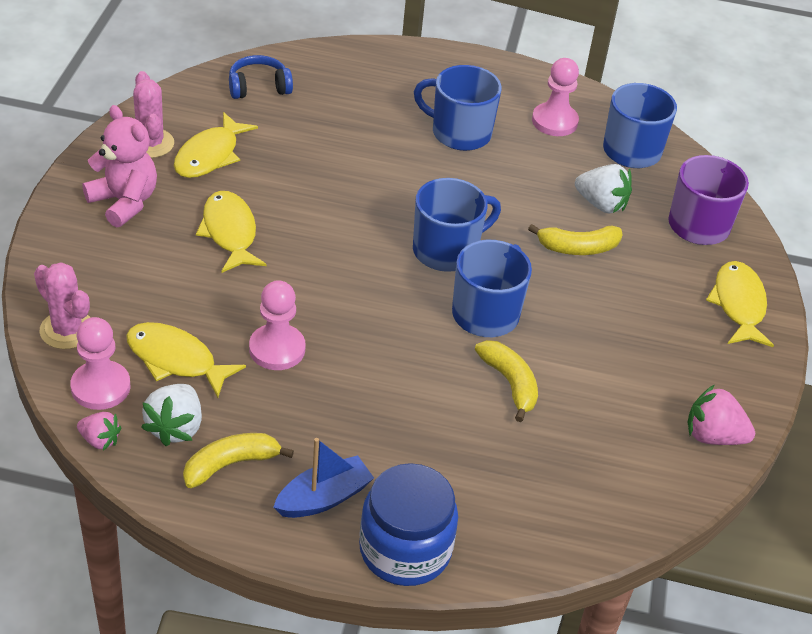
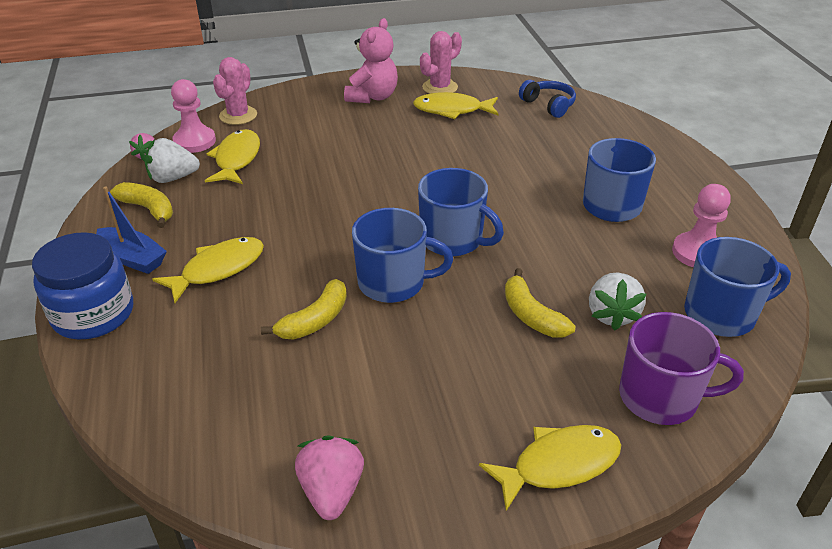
camera: 70 degrees right, 5 degrees down
(229, 232) = (379, 141): yellow fish -> yellow fish (218, 269)
(277, 349) = (275, 194): pink pawn -> none

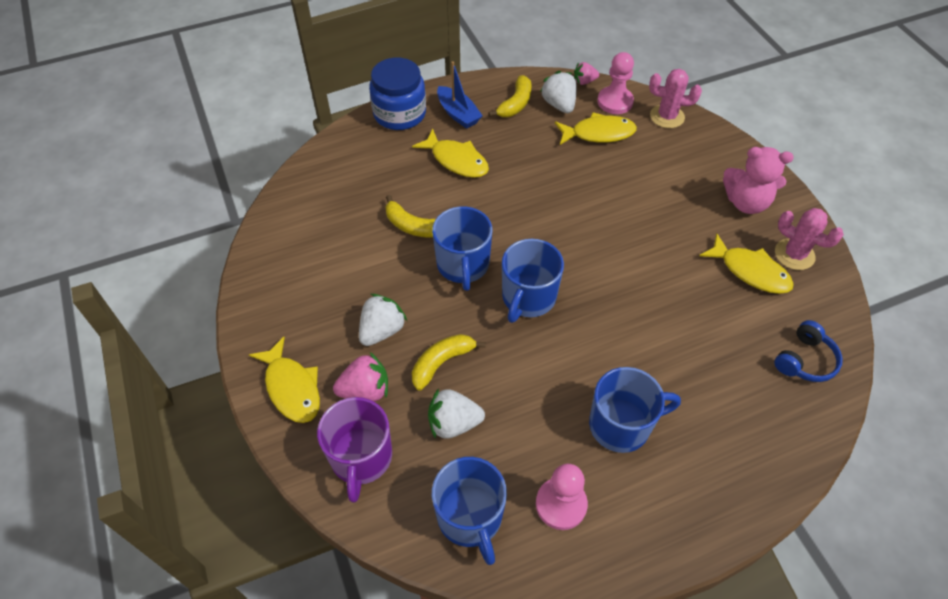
camera: 80 degrees right, 15 degrees up
(133, 258) = (458, 114): blue boat -> blue boat turned 60 degrees counterclockwise
(331, 491) = (266, 265): pink strawberry -> pink strawberry (365, 390)
(452, 110) = (750, 271): yellow fish -> yellow fish turned 135 degrees clockwise
(478, 364) = (382, 330): none -> white strawberry

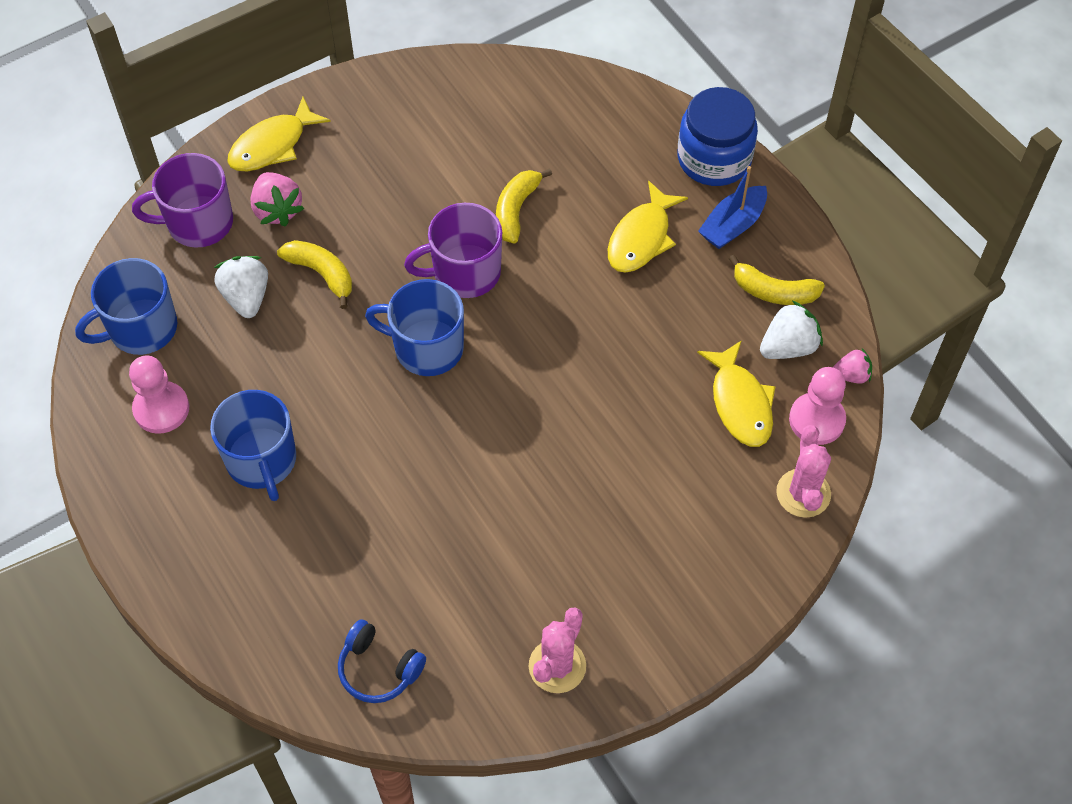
camera: 80 degrees right, 5 degrees up
(382, 330) = (356, 209): white strawberry -> none
(463, 265) = (465, 272): blue mug -> purple mug
(584, 81) = (851, 375): pink strawberry -> pink strawberry turned 105 degrees clockwise
(746, 202) = (645, 604): pink teddy bear -> none
(750, 271) = (516, 606): yellow fish -> none

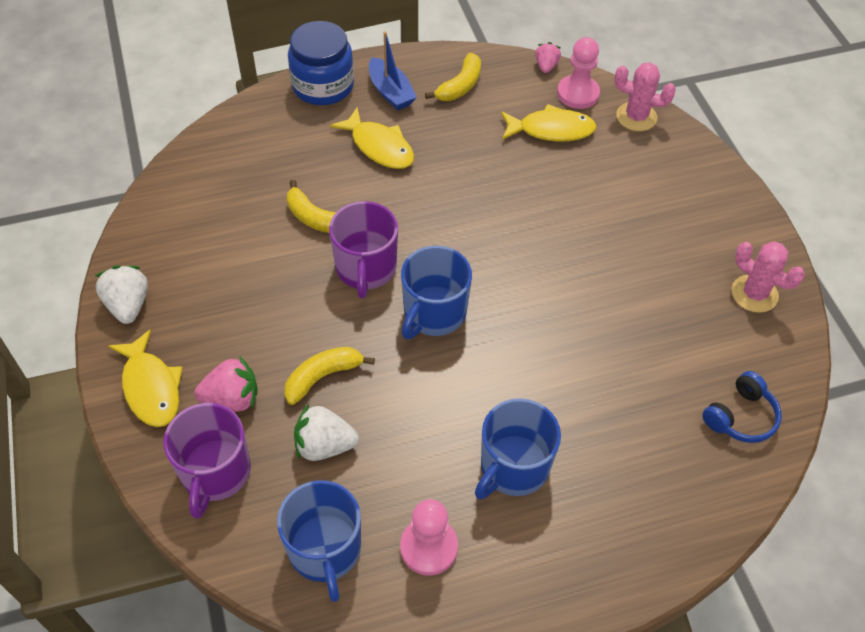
camera: 75 degrees left, 5 degrees down
(262, 461) = (513, 467): blue mug -> blue mug turned 135 degrees clockwise
(788, 346) = (511, 91): white strawberry -> white strawberry (128, 305)

